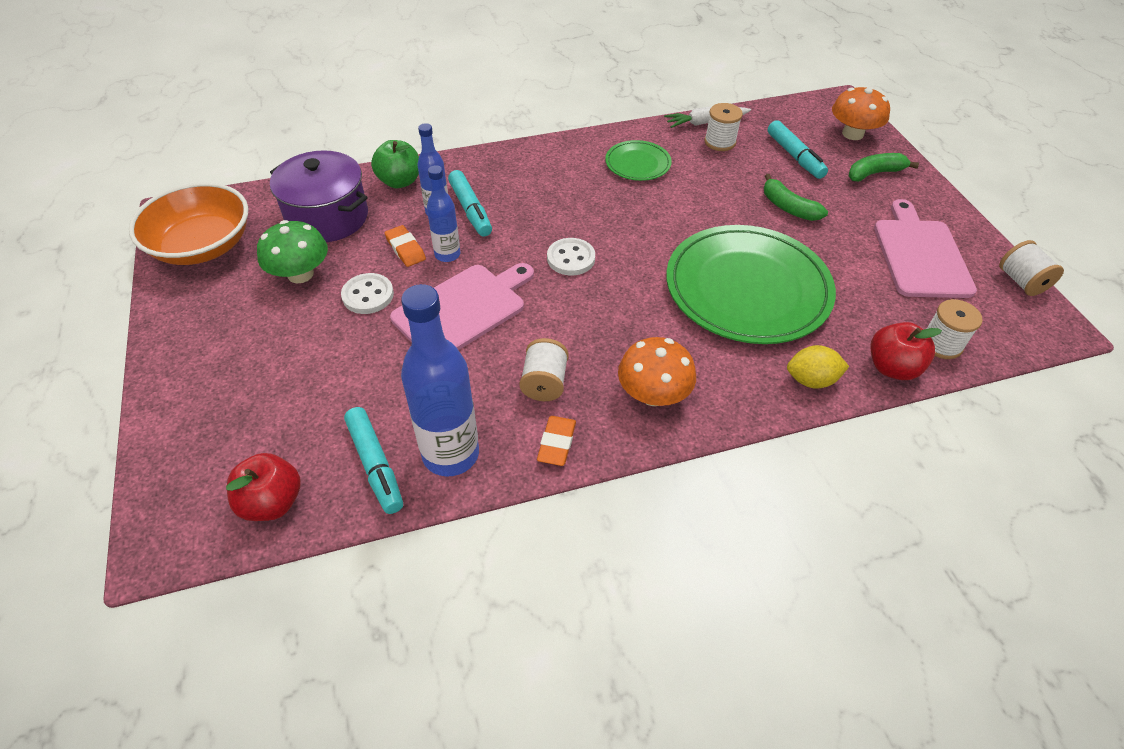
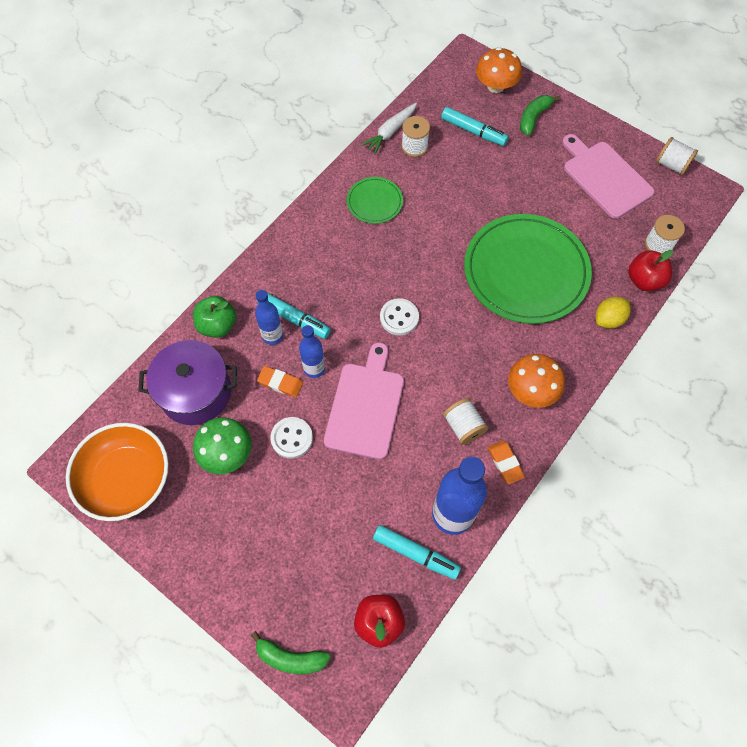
camera: 35 degrees left, 15 degrees up
(788, 207) = (502, 183): green banana -> green banana (290, 658)

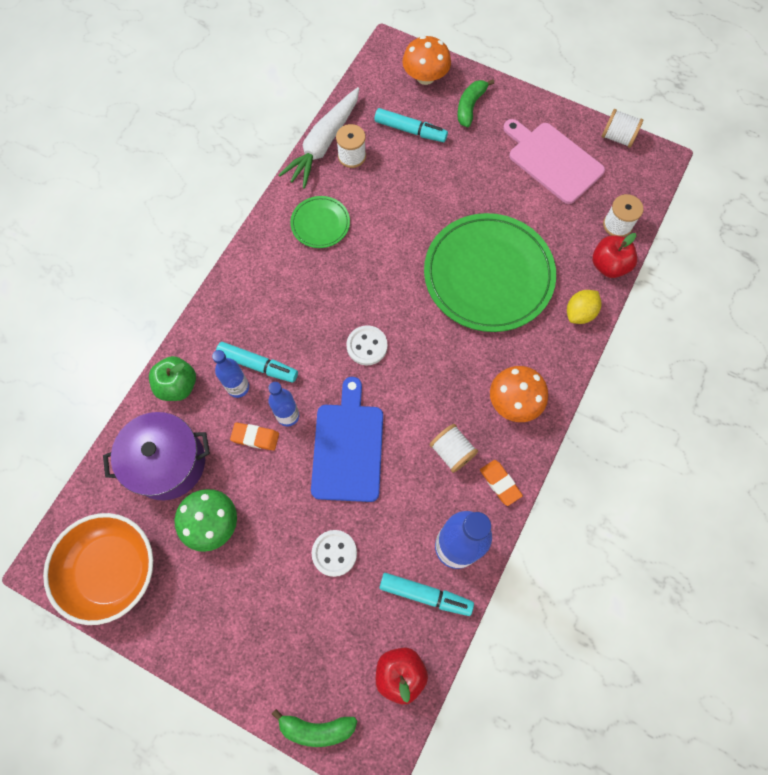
camera: 10 degrees left, 5 degrees up
(292, 438) = (277, 495): white button -> white button (334, 553)
(365, 406) = (348, 447): pink cutting board -> blue cutting board
(390, 132) = (324, 144): white carrot -> white carrot, size x1.58

